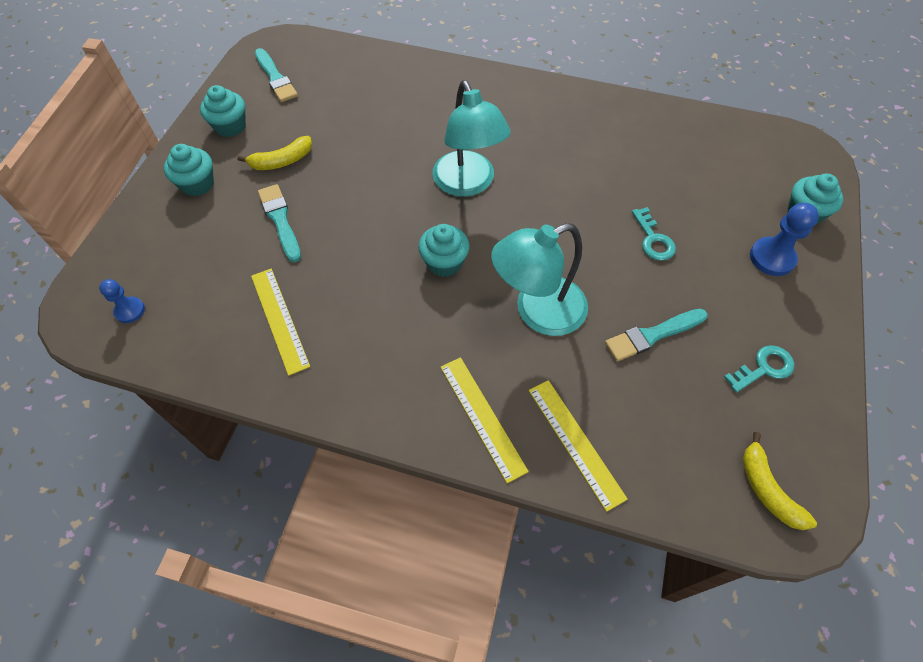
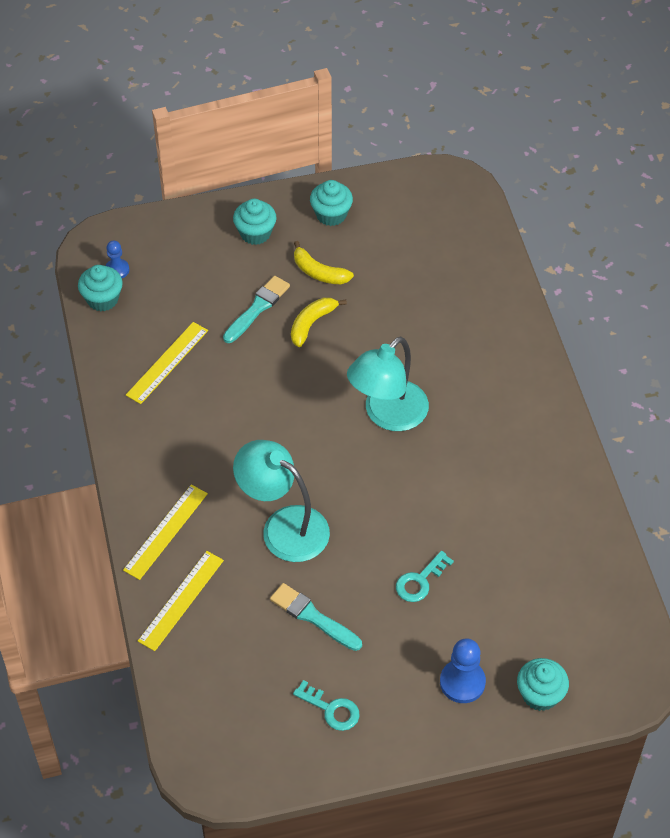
camera: 60 degrees right, 5 degrees down
(275, 78) = (411, 209): turquoise brush -> none
(444, 263) = (290, 440): turquoise cupcake -> turquoise cupcake (102, 299)
(767, 489) = (217, 742): yellow banana -> yellow banana (312, 324)

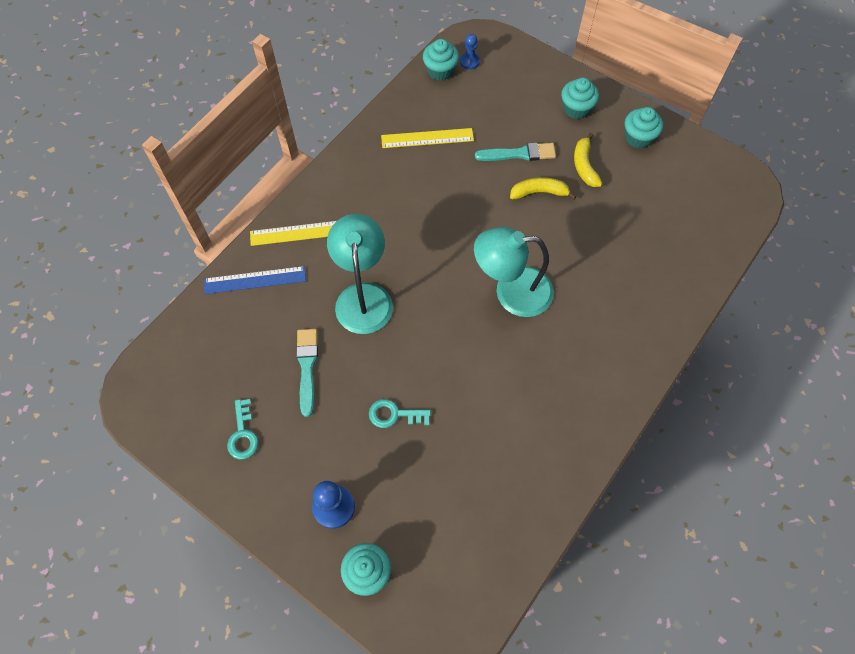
camera: 50 degrees right, 10 degrees up
(181, 600) = (255, 280): yellow ruler -> blue ruler

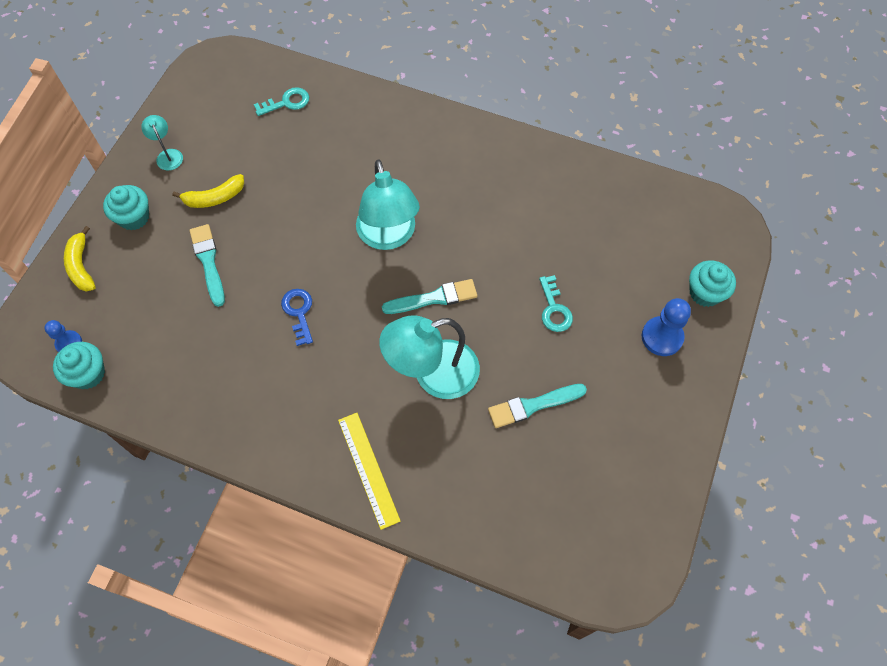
camera: 105 degrees left, 0 degrees up
(243, 434) = (626, 445): turquoise key -> turquoise key (287, 102)
(255, 280) = (445, 499): blue ruler -> none
(427, 138) = (201, 363): yellow ruler -> none
(436, 314) = (434, 298): none -> turquoise brush
(452, 209) = (299, 312): none -> blue key
(539, 192) = (258, 233): yellow banana -> yellow banana (81, 266)
(638, 138) = (168, 155): turquoise cupcake -> turquoise lamp

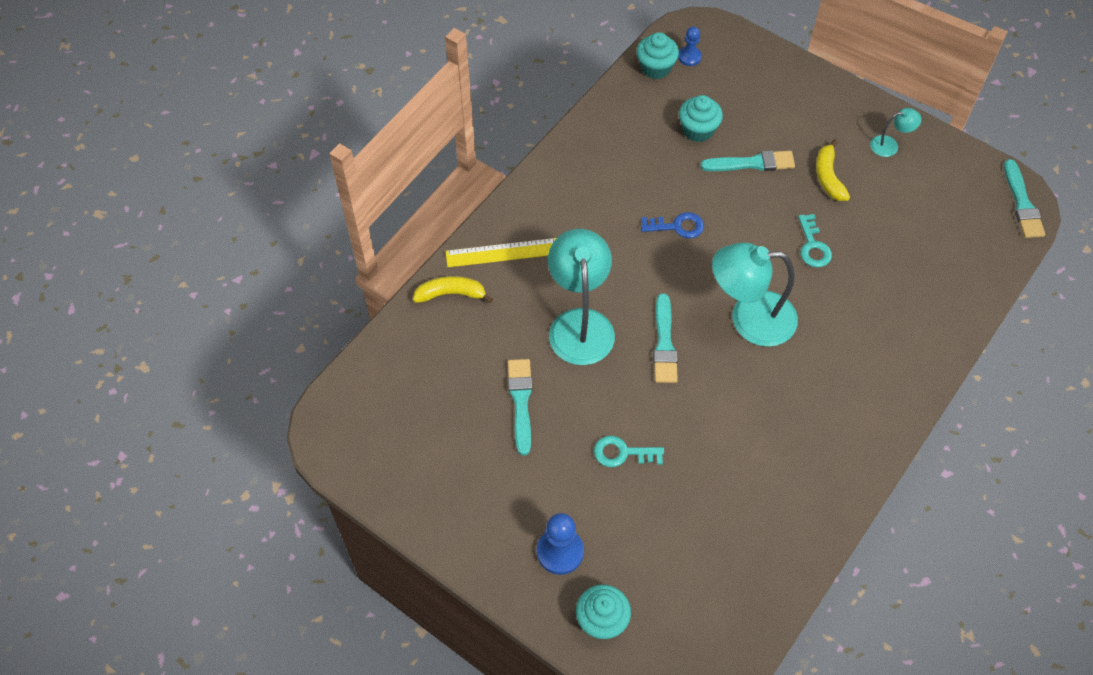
camera: 105 degrees right, 5 degrees down
(81, 266) = (769, 70): yellow banana -> yellow banana (451, 294)
(134, 217) = (816, 112): turquoise cupcake -> turquoise cupcake (698, 130)
(219, 58) = (1022, 203): none -> turquoise brush
(287, 102) = (948, 257): turquoise key -> turquoise key (813, 246)

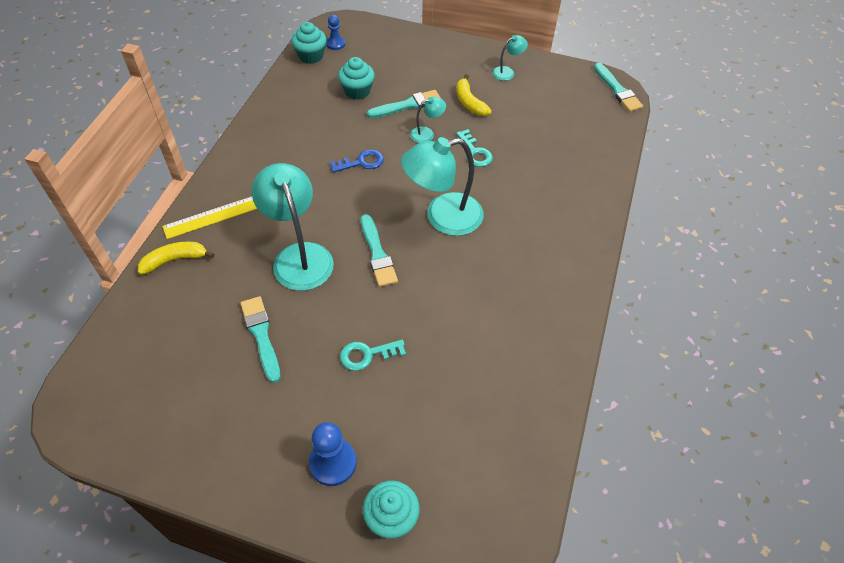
camera: 20 degrees left, 5 degrees down
(764, 207) = (427, 133): none -> turquoise lamp

